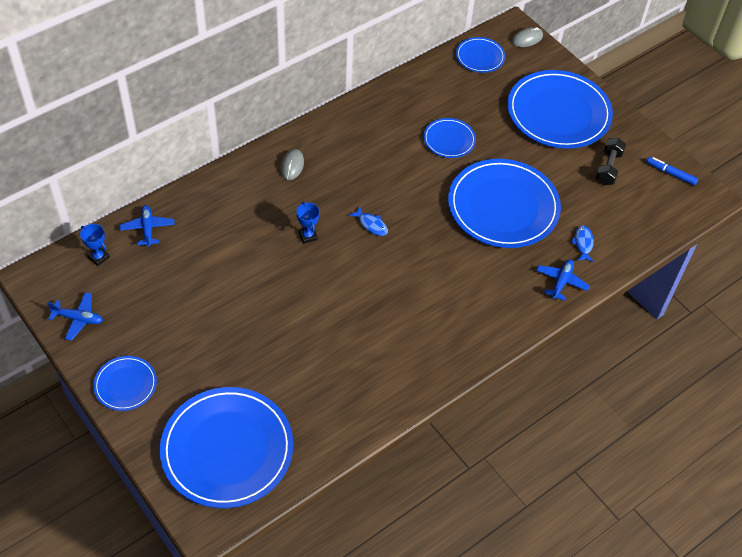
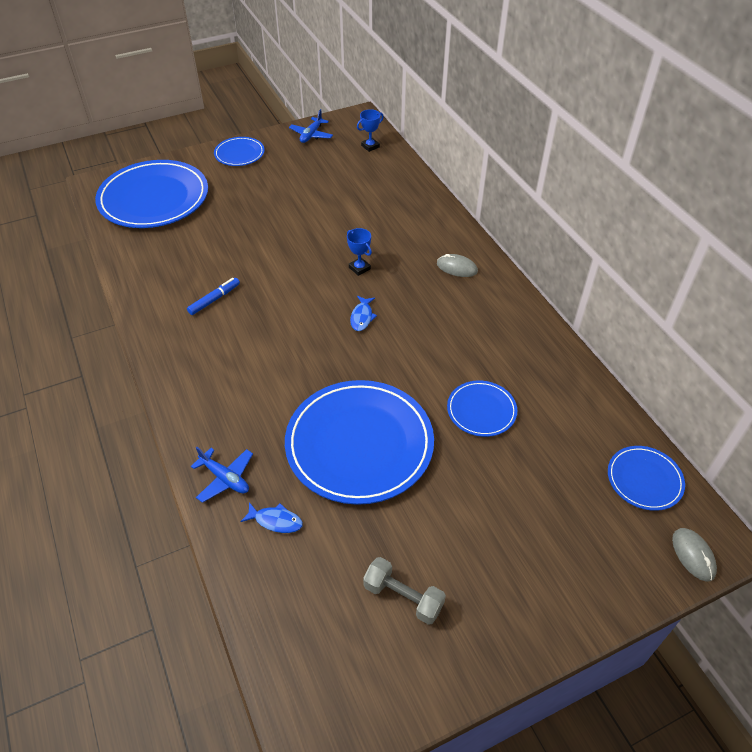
camera: 105 degrees right, 5 degrees down
(147, 229) = (394, 172): blue plane -> none
(308, 236) = (359, 268): blue trophy -> blue trophy turned 60 degrees clockwise
(371, 224) = (362, 317): blue fish -> blue fish turned 45 degrees counterclockwise
(558, 113) = (524, 557): blue plate -> none
(608, 168) = (403, 597): black dumbbell -> grey dumbbell
(671, 174) = (375, 696): blue marker -> blue marker (214, 299)

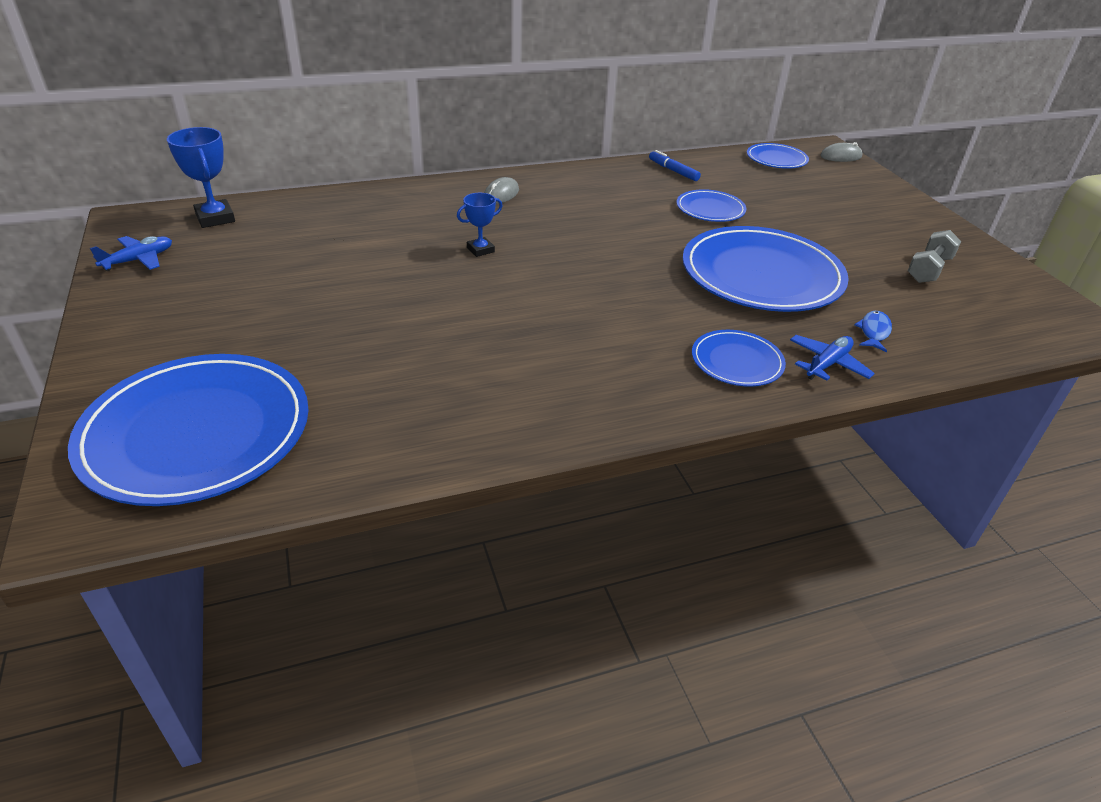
camera: 85 degrees left, 10 degrees down
(214, 299) = (508, 365): blue marker -> blue marker (673, 171)
(239, 154) = (130, 330): blue plate -> blue plate (737, 361)
(311, 135) = (139, 260): blue plane -> blue plane turned 75 degrees counterclockwise
(362, 317) = (570, 256): blue fish -> none
(370, 146) = (215, 218): blue trophy -> blue trophy, size x1.59

